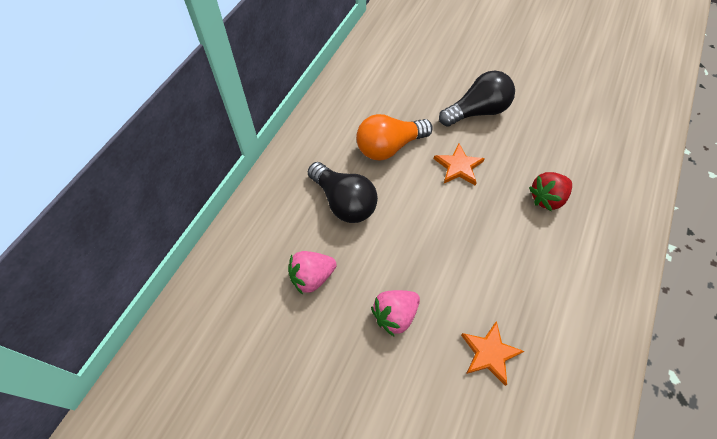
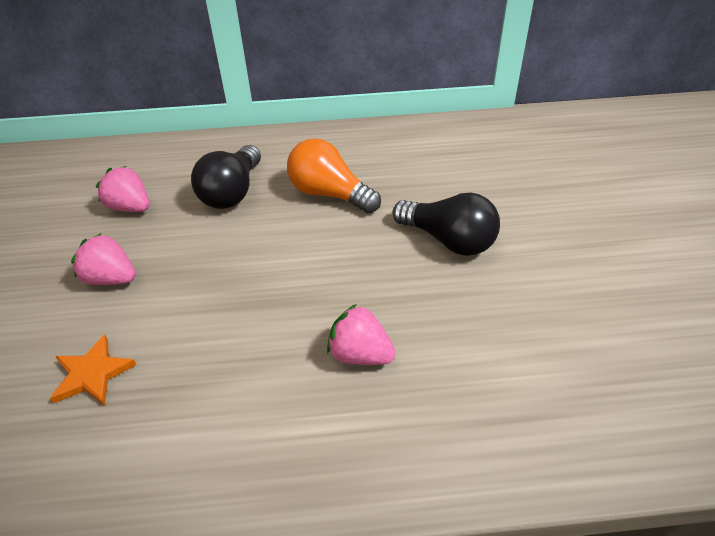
camera: 60 degrees right, 15 degrees down
(458, 167) = (346, 255): orange star -> none
(547, 198) = (360, 354): red strawberry -> pink strawberry

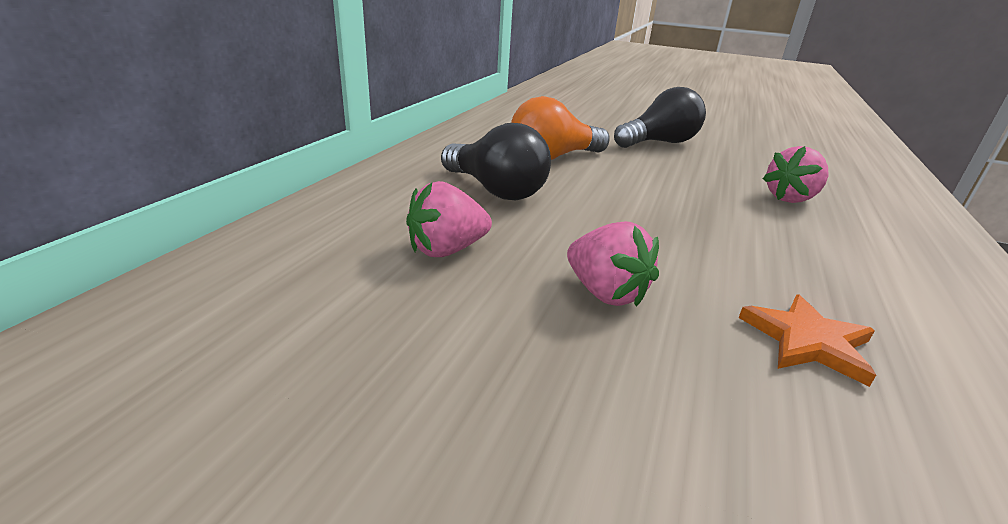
camera: 65 degrees left, 15 degrees down
(111, 279) = (605, 293): pink strawberry -> pink strawberry turned 90 degrees counterclockwise

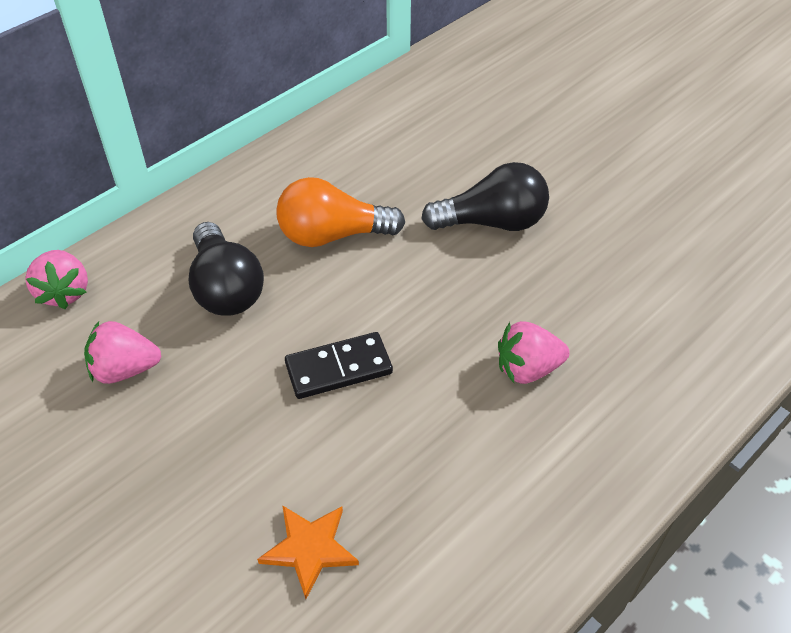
camera: 25 degrees right, 20 degrees up
(605, 293) = (206, 454): pink strawberry -> pink strawberry (64, 292)
(653, 218) = (338, 368): none -> black domino

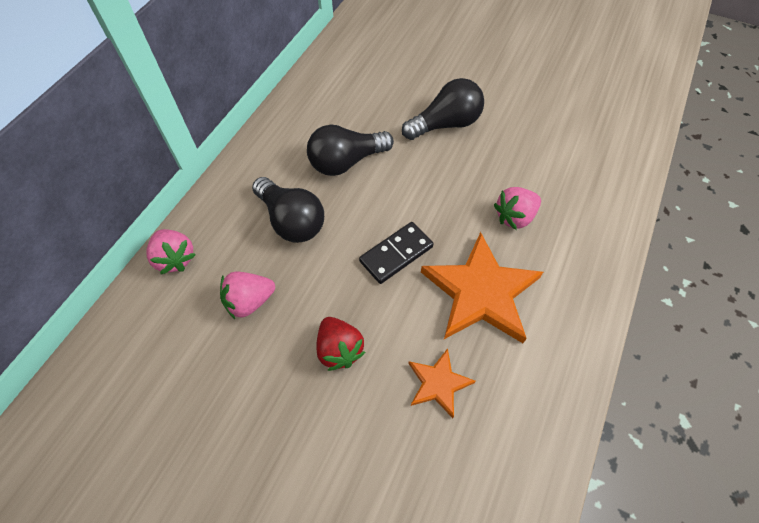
camera: 20 degrees left, 10 degrees up
(204, 463) = (339, 349): none -> red strawberry
(332, 235) = (346, 162): orange light bulb -> black light bulb
(428, 452) = (481, 292): none -> orange star

